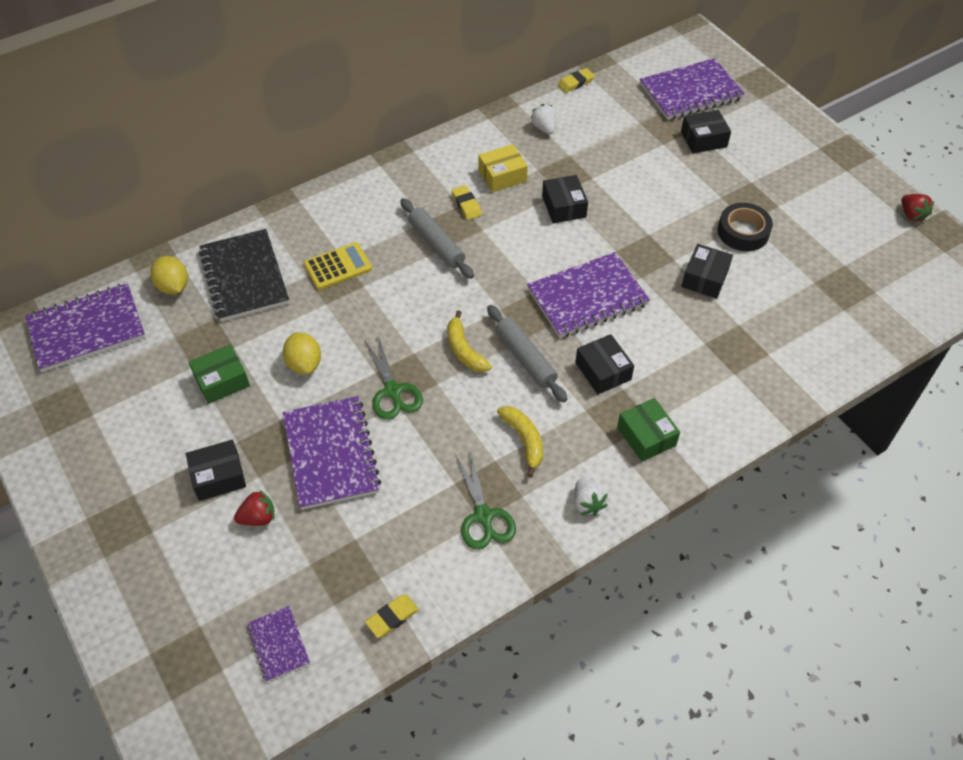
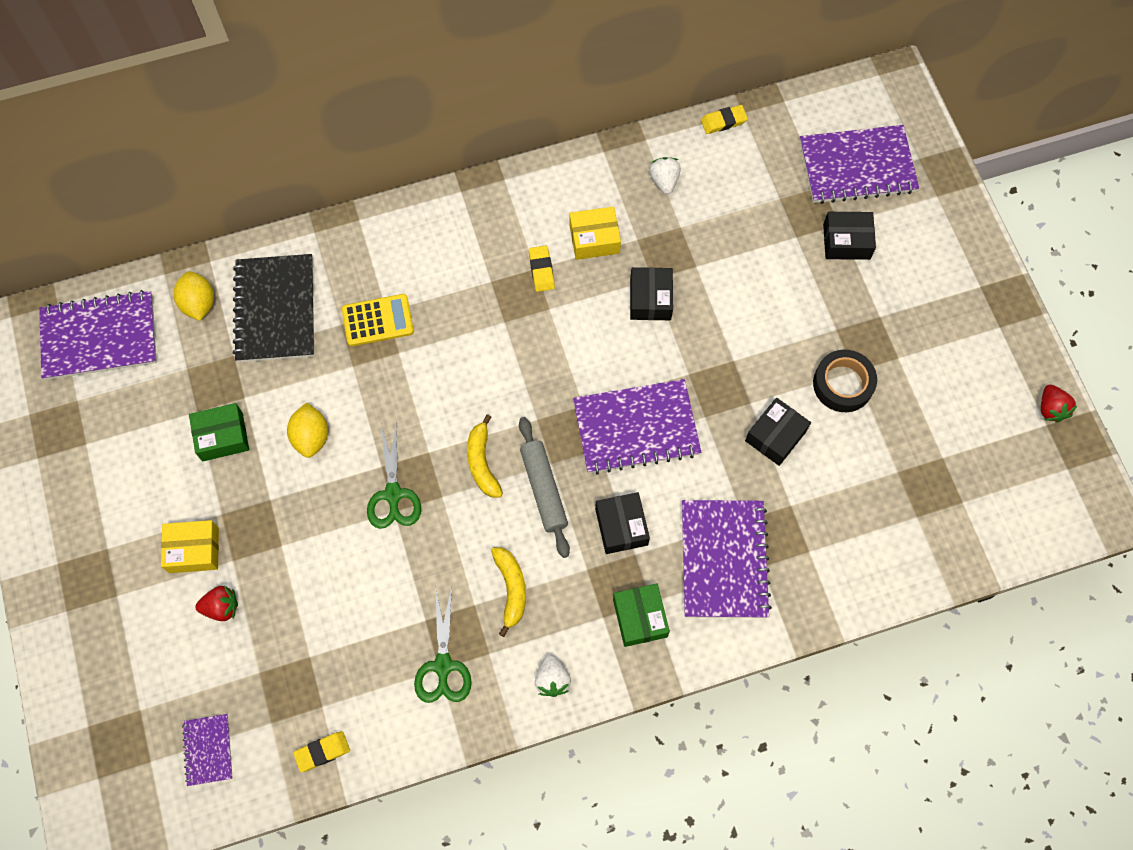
camera: 15 degrees right, 15 degrees up
(218, 476) = (194, 550): black box -> yellow box
(331, 454) = (311, 553): purple notebook -> purple notebook (723, 560)
(436, 244) = (492, 316): grey rolling pin -> none

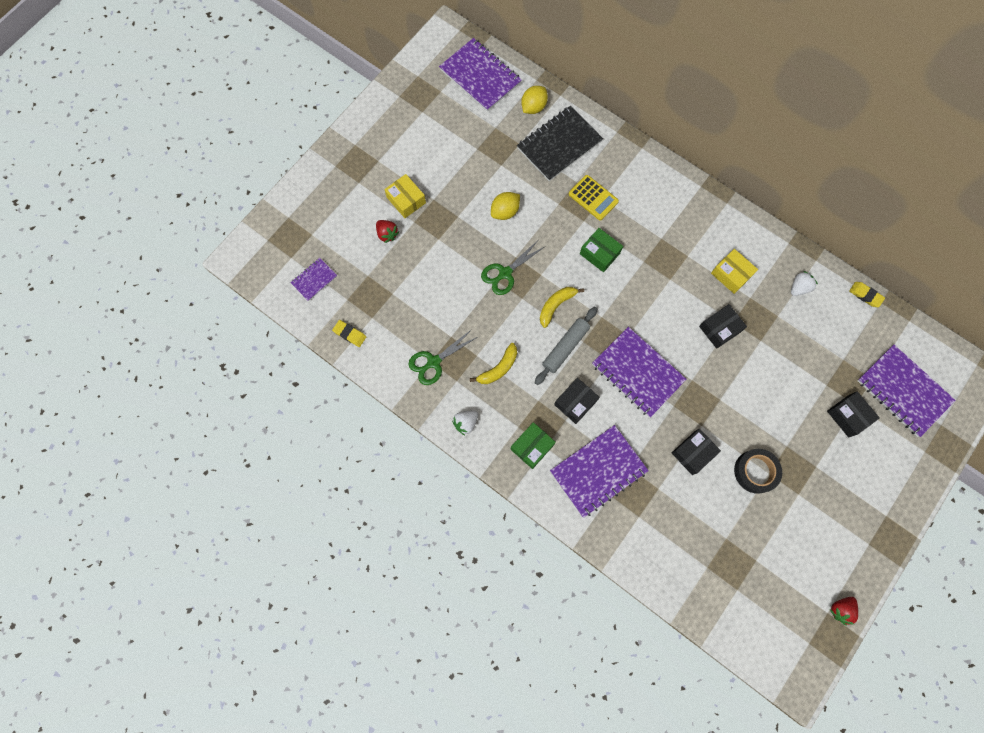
camera: 55 degrees right, 5 degrees up
(222, 436) = (473, 170): green box -> green box (599, 253)
(541, 270) = (689, 259): yellow eraser -> none
(775, 436) = (693, 453): black box -> black box turned 45 degrees counterclockwise

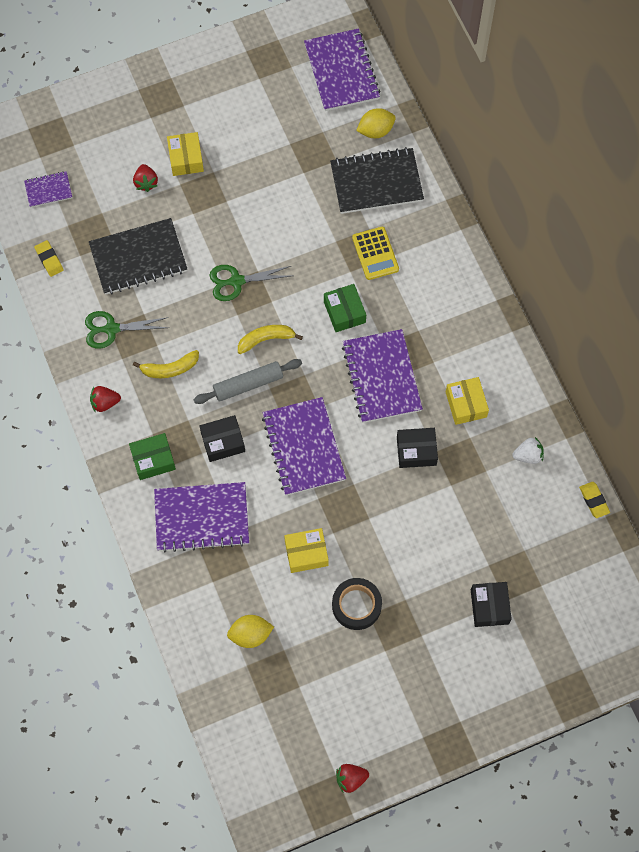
camera: 30 degrees right, 5 degrees down
(419, 295) = (138, 258): none -> black notebook
(466, 423) = (105, 402): white strawberry -> red strawberry
(505, 212) = (276, 221): yellow lemon -> yellow lemon (250, 634)
(693, 453) = (306, 553): black box -> yellow box
(903, 391) = (565, 615): purple notebook -> purple notebook (381, 377)

